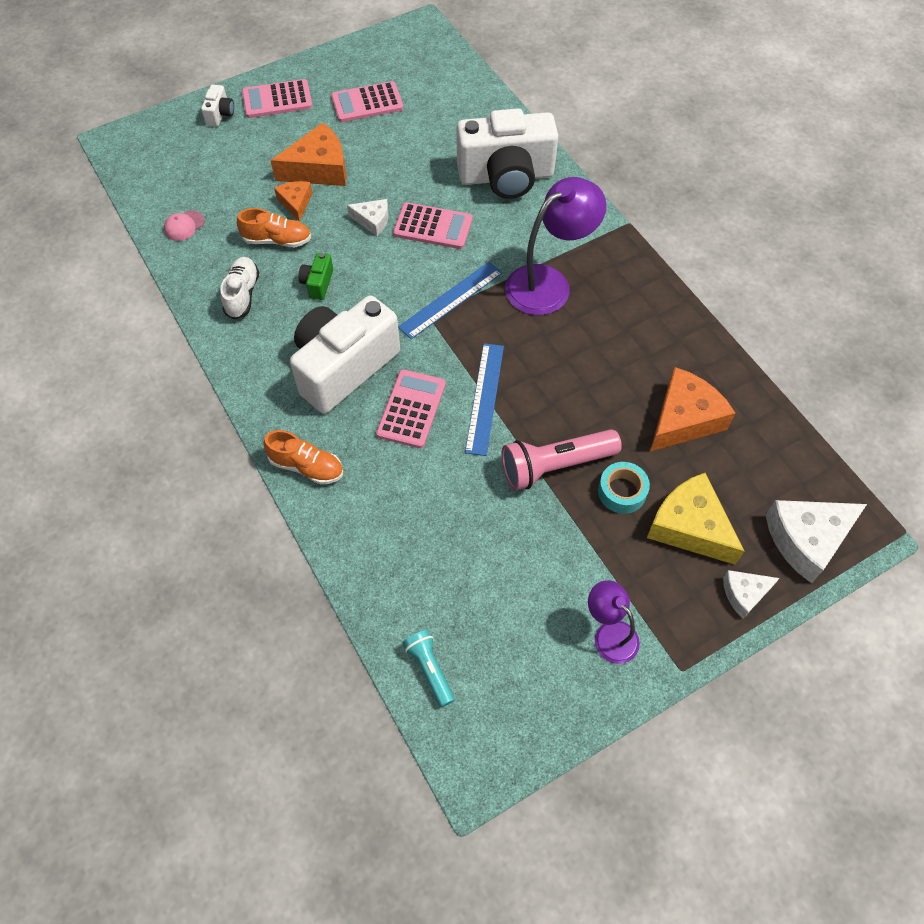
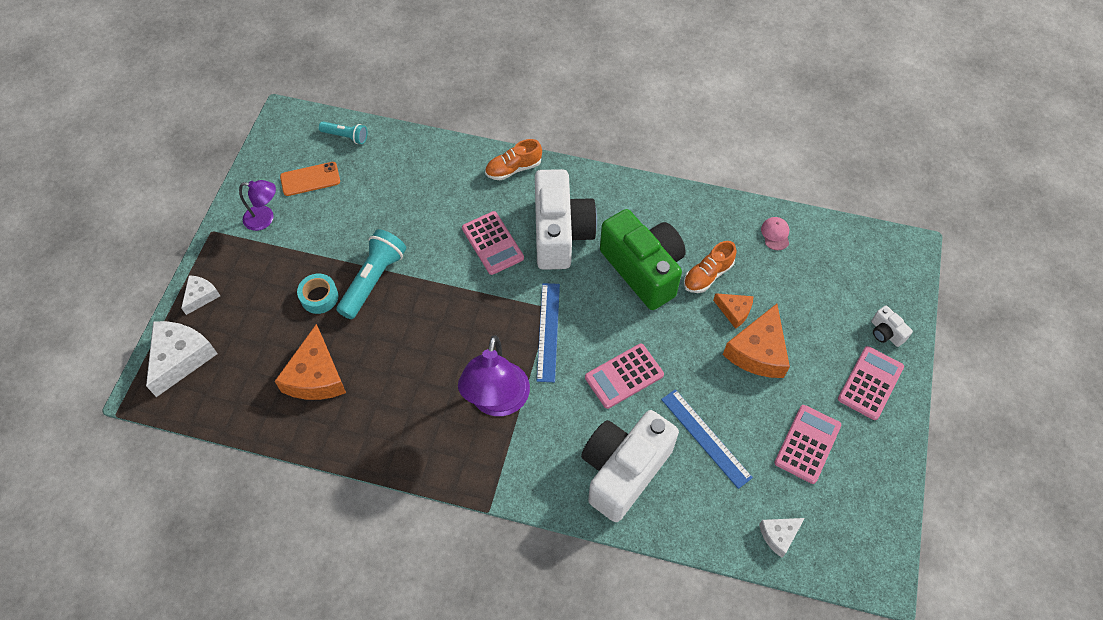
camera: 135 degrees right, 0 degrees up
(242, 294) = (677, 224): white shoe -> none
(318, 283) = (643, 269): green camera -> green camera, size x2.48
(372, 221) = (668, 344): white cheese -> white cheese (779, 535)
(484, 398) = (456, 285): blue ruler -> blue ruler (706, 437)
(519, 644) = (310, 179): none -> orange phone
(555, 465) = (373, 280): pink flashlight -> turquoise flashlight
(690, 526) = (261, 309): yellow cheese -> none

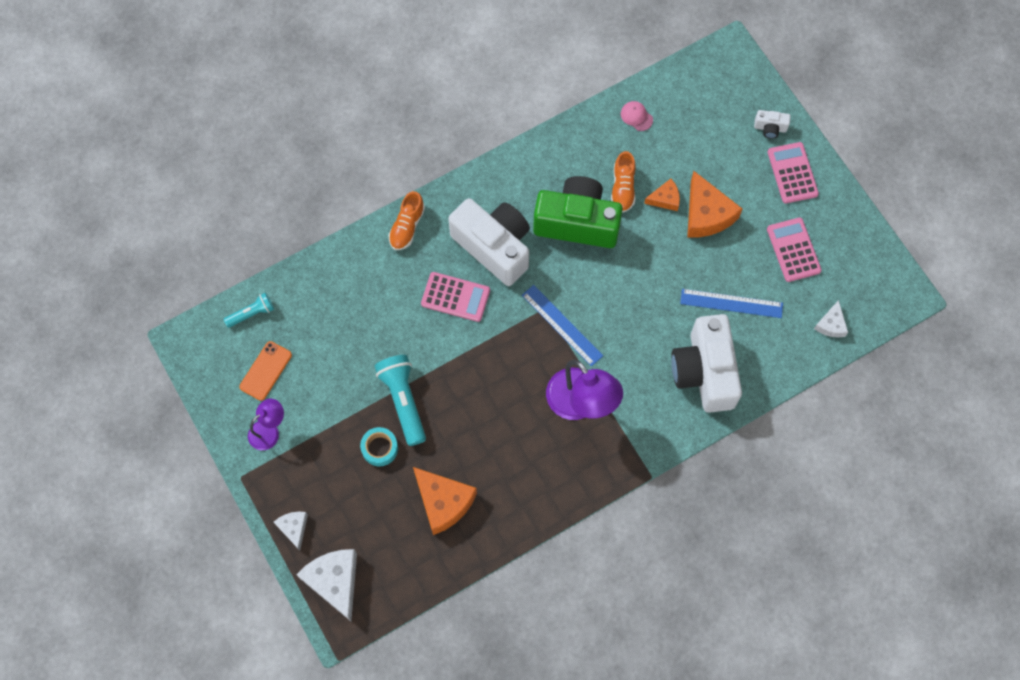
camera: 45 degrees left, 10 degrees up
(624, 376) = (642, 310): pink calculator -> none

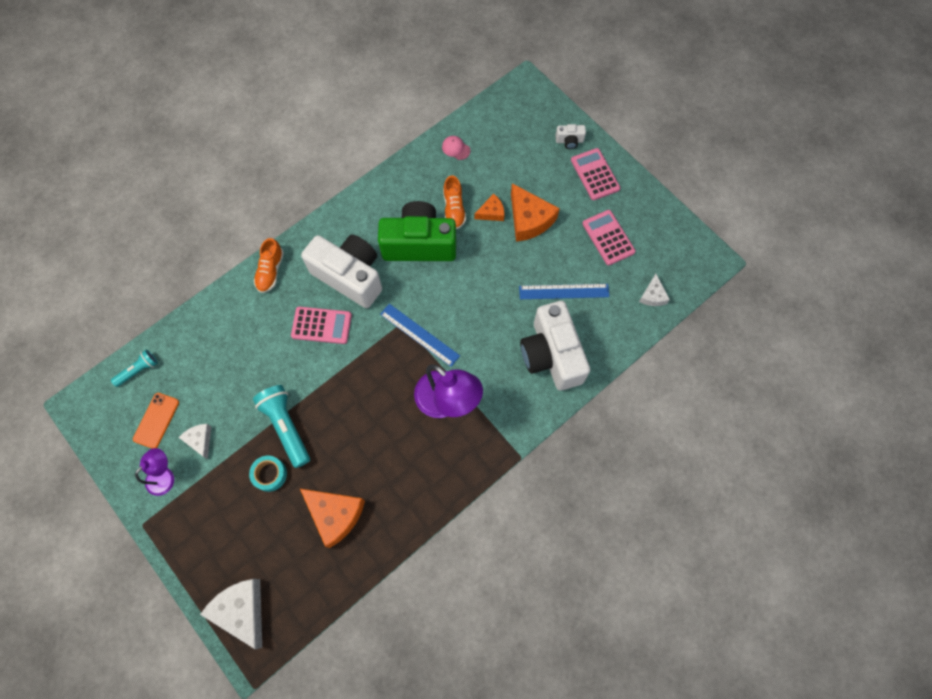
camera: 10 degrees left, 0 degrees up
(294, 528) = (197, 565): white cheese -> white cheese (200, 440)

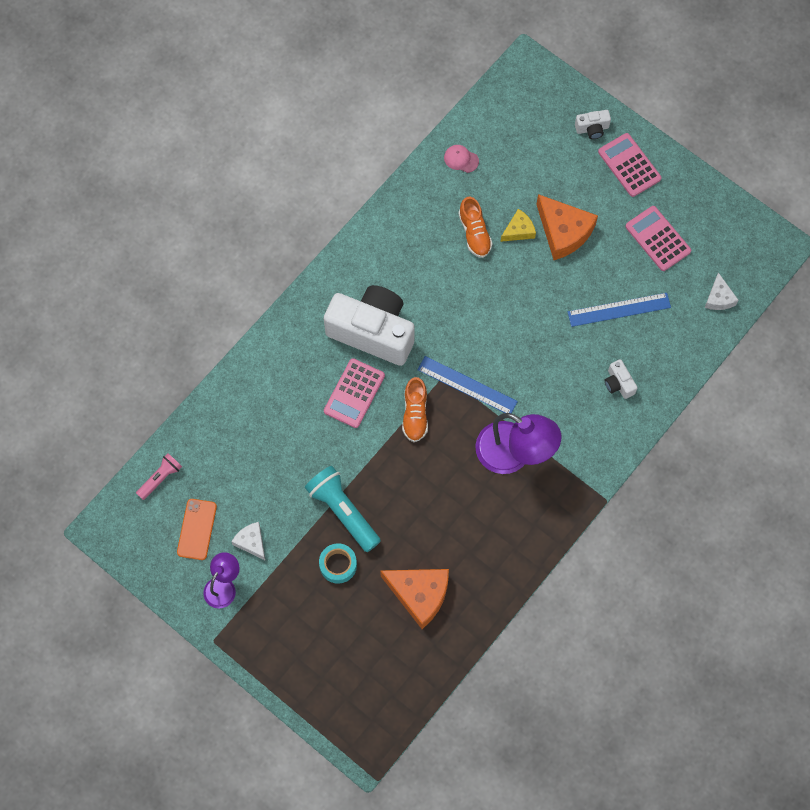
camera: 10 degrees left, 0 degrees up
(138, 370) = (160, 478): turquoise flashlight -> pink flashlight
(242, 610) = (345, 707): white cheese -> none
(270, 271) = (280, 341): orange shoe -> orange shoe (415, 414)
(321, 325) = (354, 393): pink calculator -> pink calculator turned 120 degrees clockwise
(419, 244) = (443, 281): green camera -> none
(491, 212) = (519, 230): orange cheese -> yellow cheese
(551, 355) = (618, 383): white camera -> white camera, size x0.40

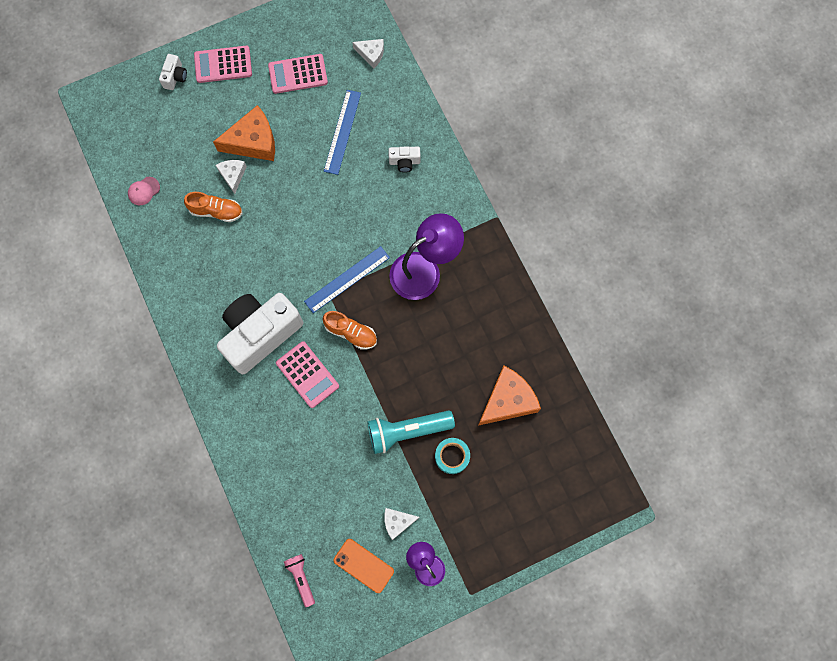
camera: 65 degrees left, 5 degrees up
(519, 230) = (233, 175): yellow cheese -> white cheese

